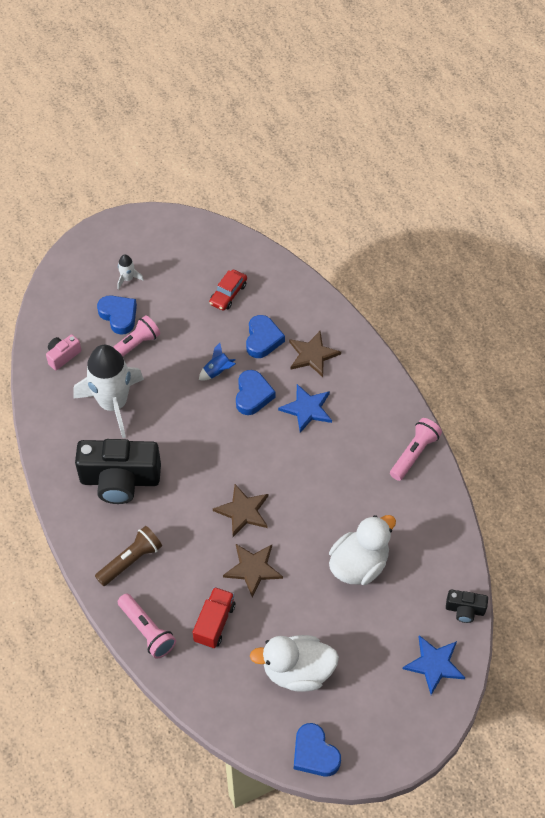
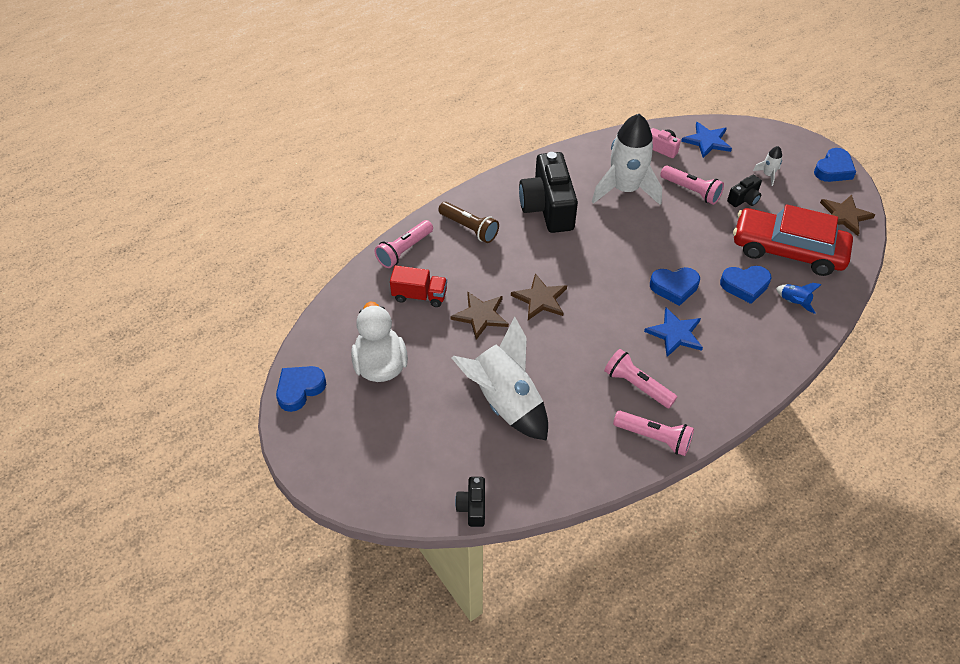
camera: 80 degrees right, 5 degrees down
(119, 316) = (722, 176): blue heart -> blue heart (833, 169)
(155, 307) = (744, 199): none -> black camera
(217, 371) = (690, 256): blue rocket -> blue rocket (793, 302)
(228, 294) = (787, 250): red car -> red car, size x2.22
(312, 355) = (744, 329): brown star -> brown star (845, 216)
(358, 453) = (637, 385): none -> pink flashlight
(359, 564) = (505, 401): white duck -> white rocket
(434, 664) = (404, 482): blue star -> blue star (707, 141)

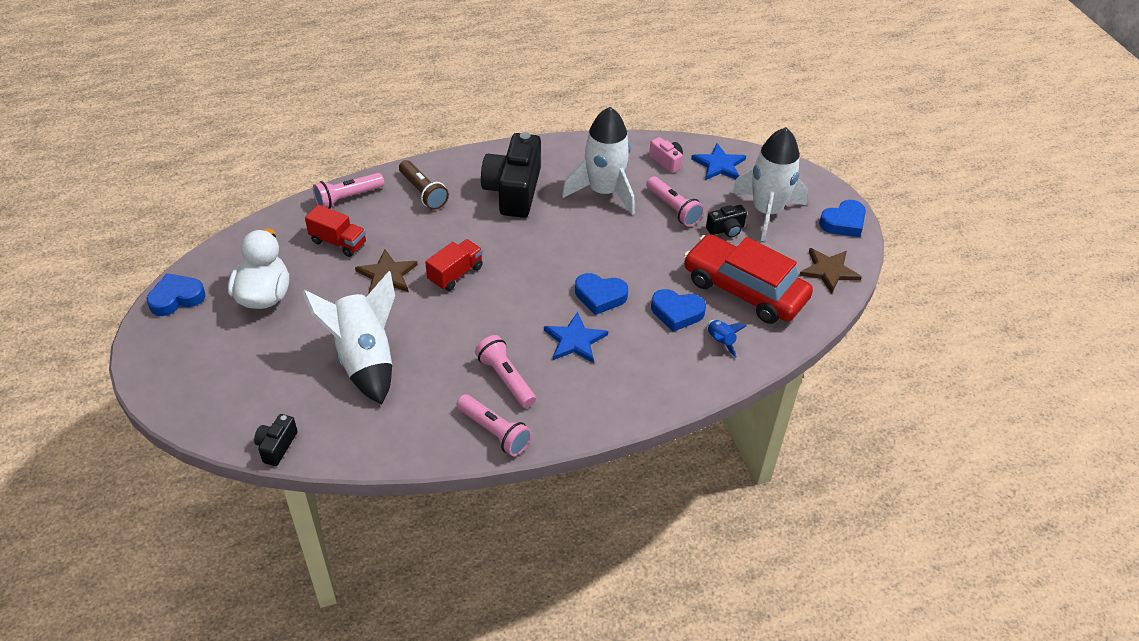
camera: 15 degrees right, 5 degrees down
(540, 299) = (455, 274): brown star -> red truck
(768, 175) = (766, 212): white rocket -> white rocket, size x2.48

